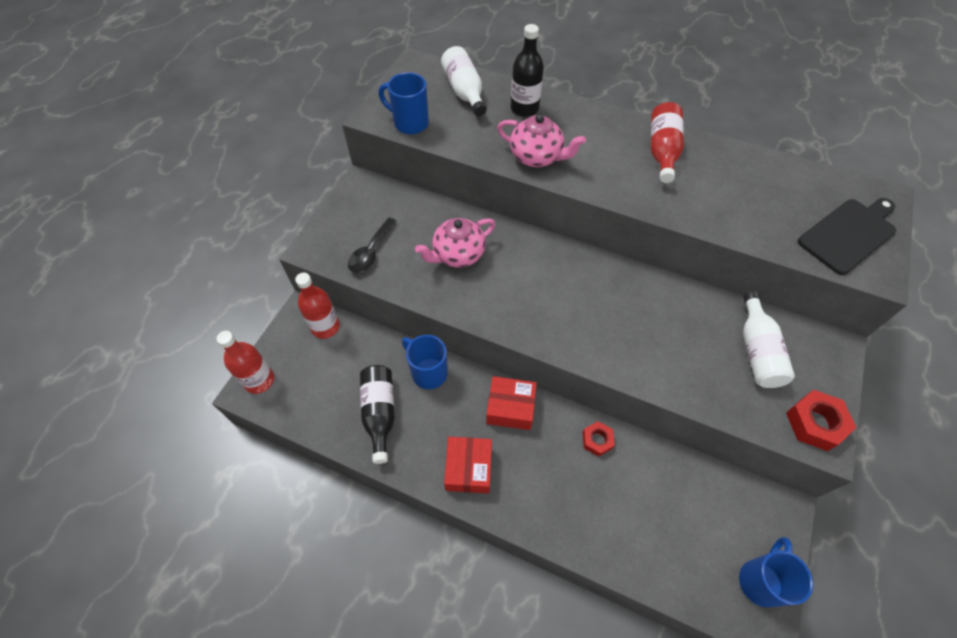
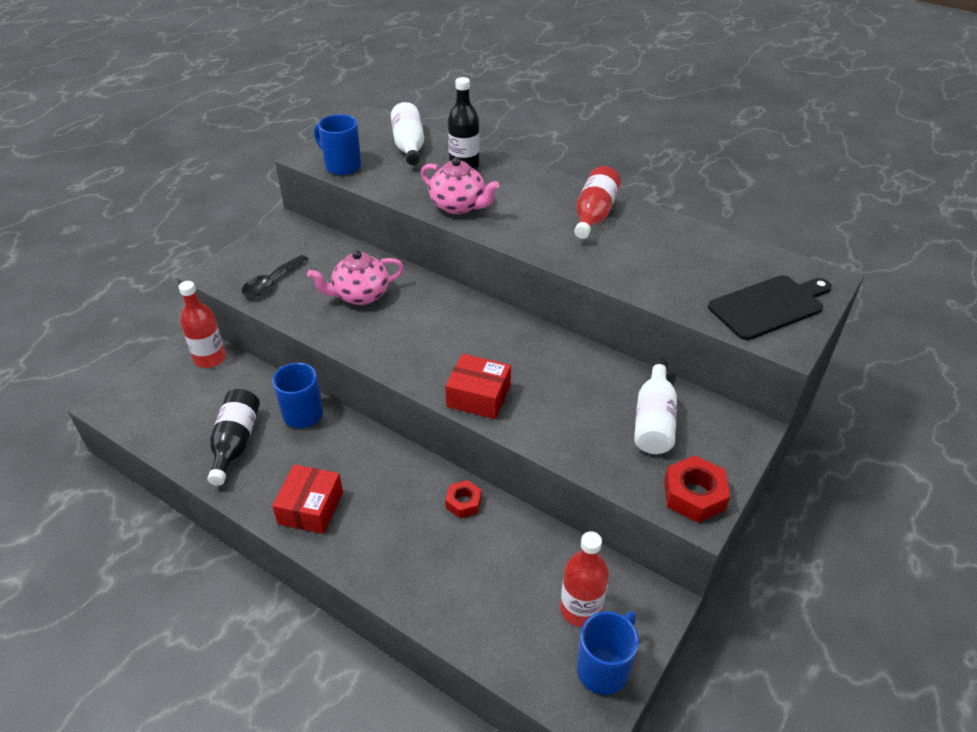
camera: 10 degrees right, 15 degrees down
(259, 380) = (123, 396): red bottle -> red bottle (580, 609)
(510, 408) = (378, 458): red box -> red box (478, 396)

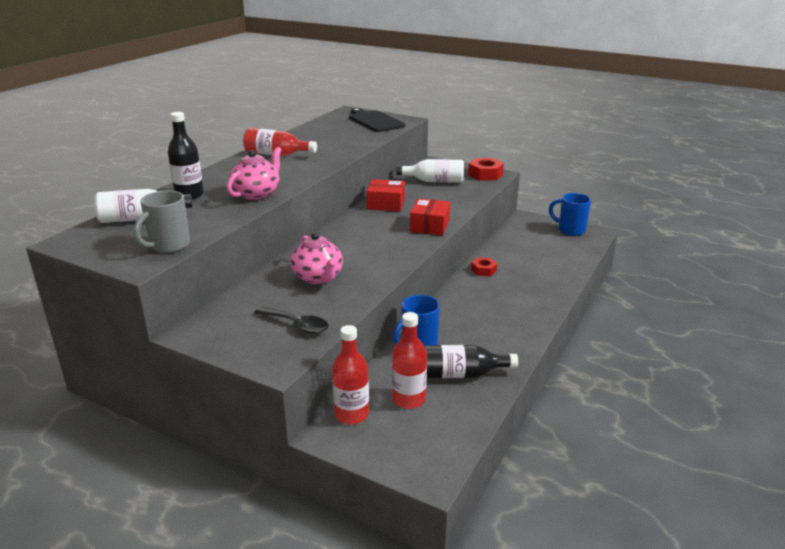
camera: 95 degrees left, 15 degrees down
(310, 507) = (512, 326): red box -> red box (386, 204)
(342, 166) = (168, 246): blue mug -> grey mug
(580, 609) = (540, 235): red bottle -> red bottle (408, 399)

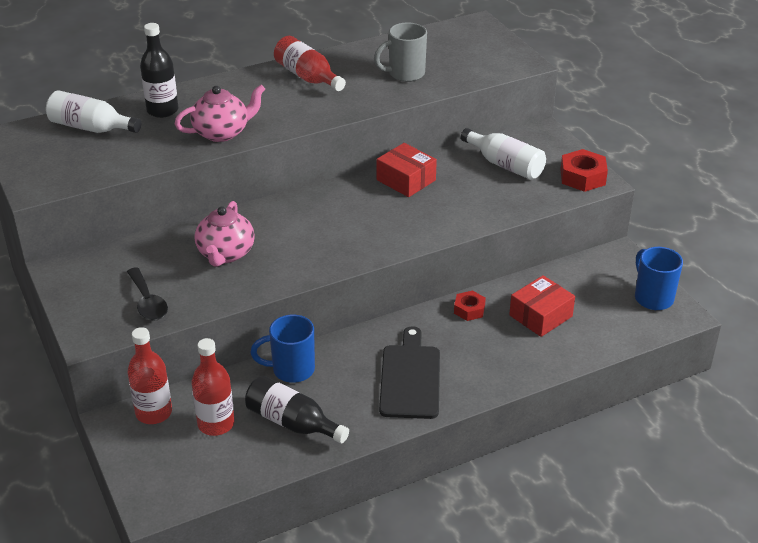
camera: 35 degrees right, 10 degrees up
(168, 246) = (78, 174): grey mug -> grey mug (405, 74)
(375, 121) = (483, 54): black cutting board -> black cutting board (410, 378)
(430, 226) = (413, 232): red box -> red box (540, 316)

